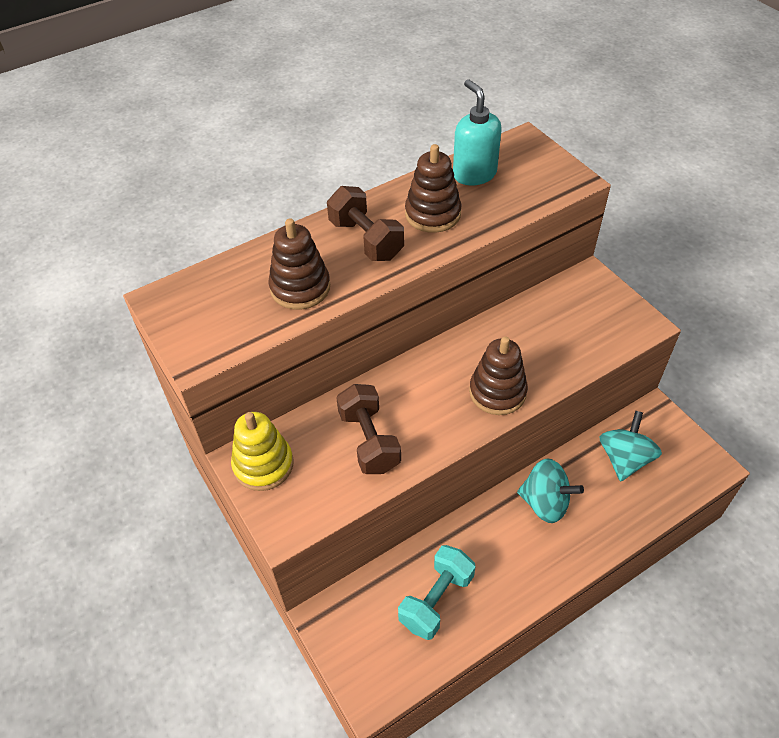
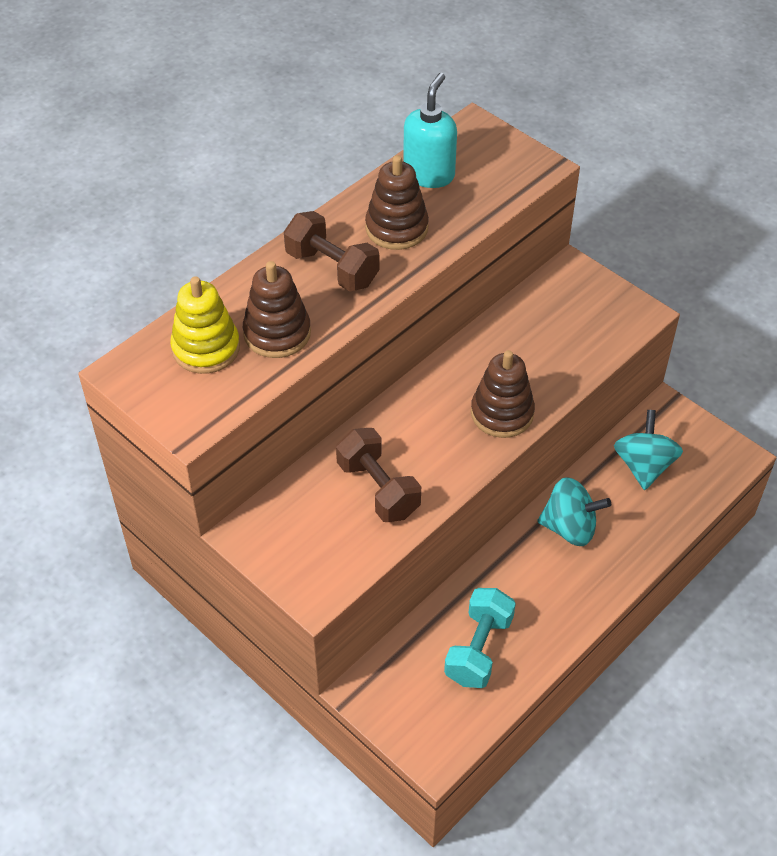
camera: 15 degrees left, 0 degrees up
(263, 465) = (270, 535): yellow stacking toy -> yellow stacking toy (206, 348)
(474, 174) = (429, 174): turquoise soap dispenser -> turquoise soap dispenser turned 60 degrees clockwise

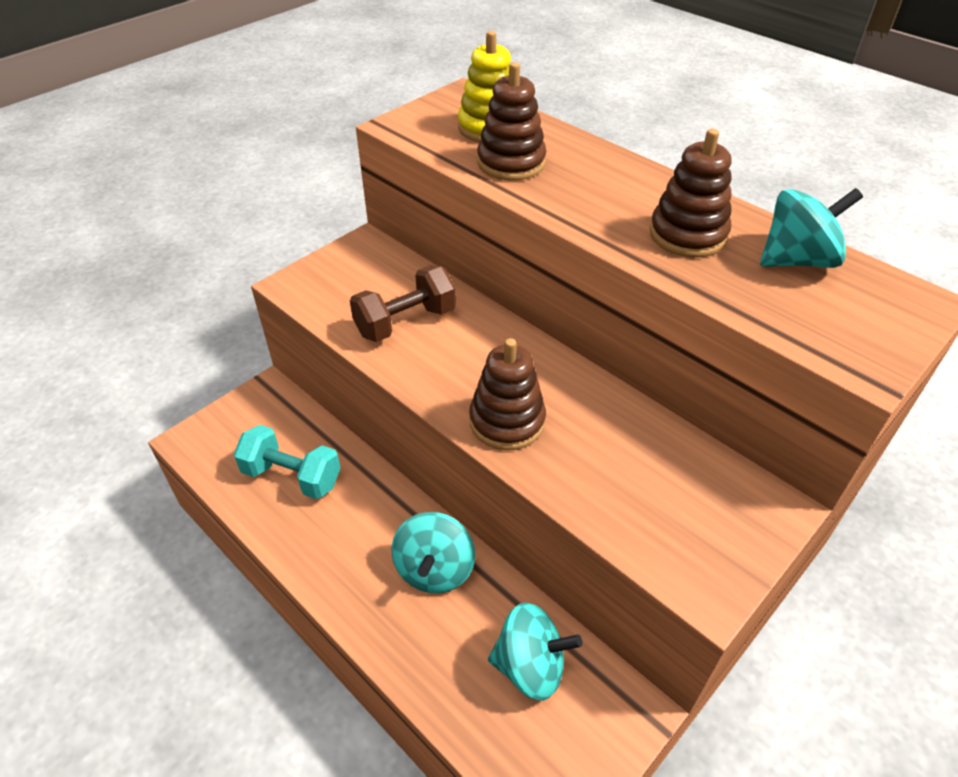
camera: 90 degrees right, 5 degrees down
(332, 268) = (609, 192): brown dumbbell -> none
(429, 174) = (797, 260): turquoise soap dispenser -> turquoise spinning top

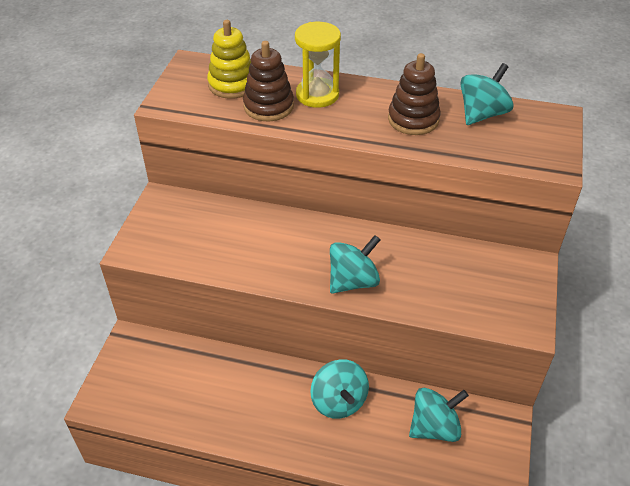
camera: 30 degrees left, 0 degrees up
(292, 476) = (197, 390): turquoise dumbbell -> none
(405, 322) = (237, 244): brown dumbbell -> none
(507, 421) = (353, 281): brown stacking toy -> turquoise spinning top
(582, 168) = (317, 95): none -> yellow hourglass

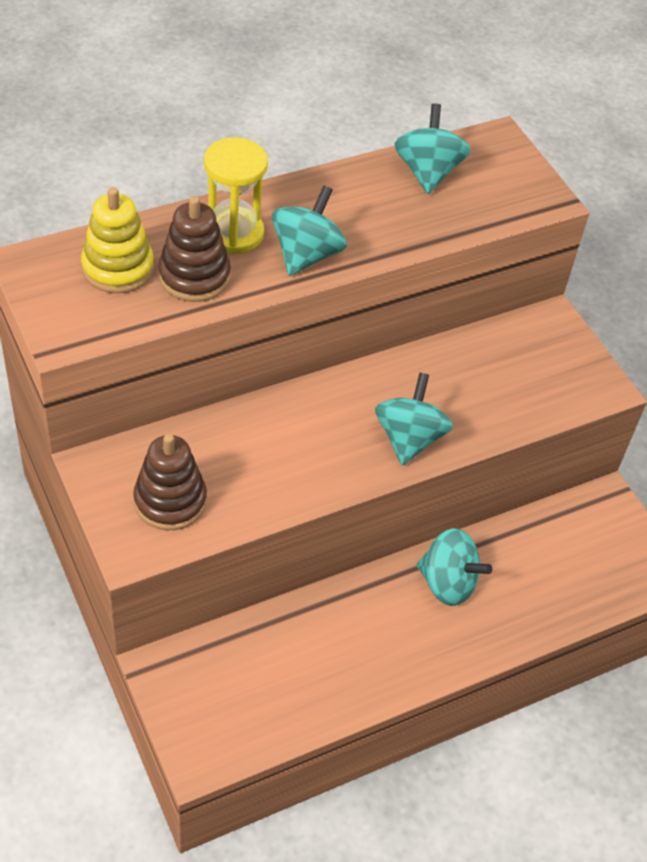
camera: 45 degrees left, 5 degrees up
(413, 119) = (367, 214): brown stacking toy -> brown stacking toy (170, 501)
(434, 427) = (555, 548): turquoise spinning top -> turquoise spinning top (306, 255)

